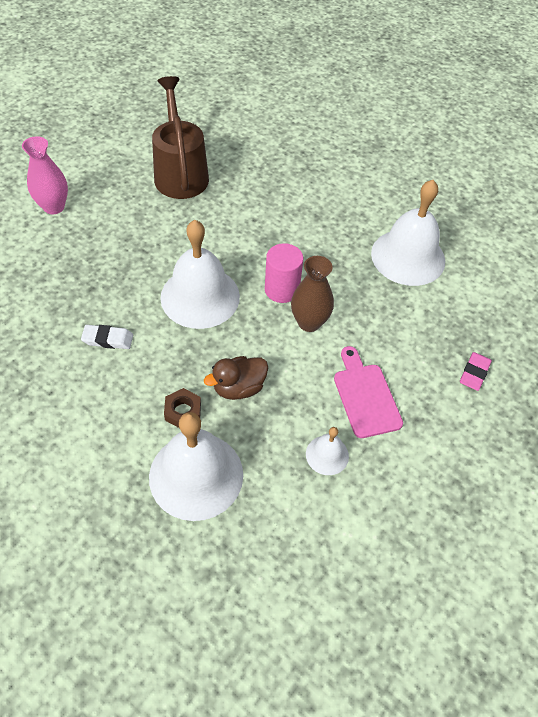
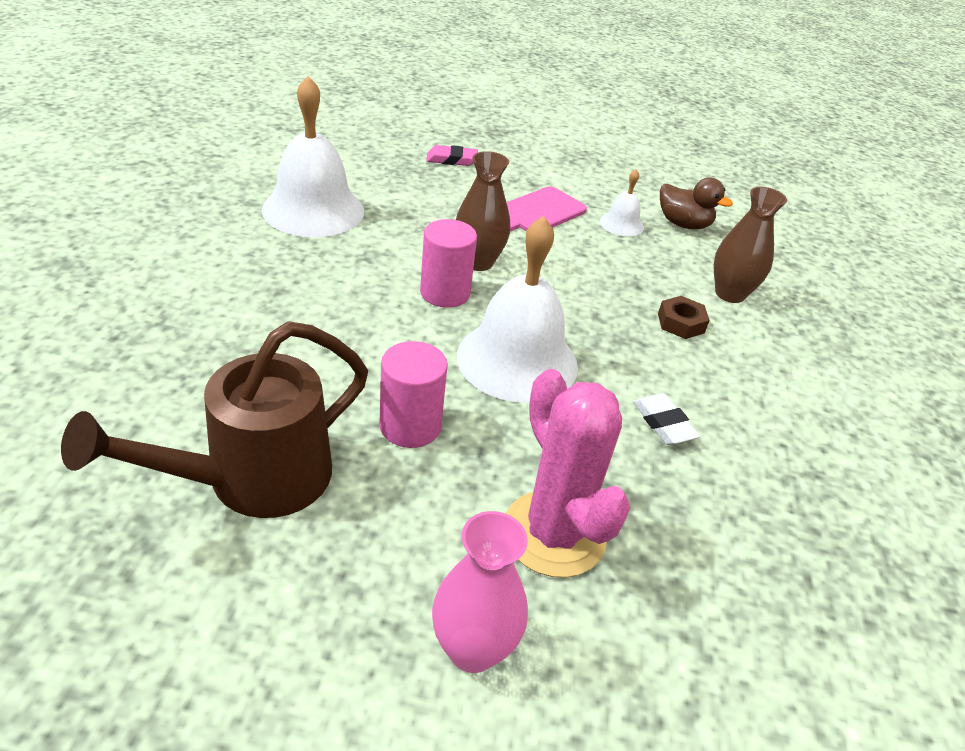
camera: 120 degrees left, 15 degrees down
(80, 254) = (553, 534): none -> pink cactus
(178, 231) = (410, 426): none -> pink cylinder
(196, 475) = (730, 294): white bell -> brown vase
(238, 387) = (611, 292): brown duck -> brown duck (683, 224)

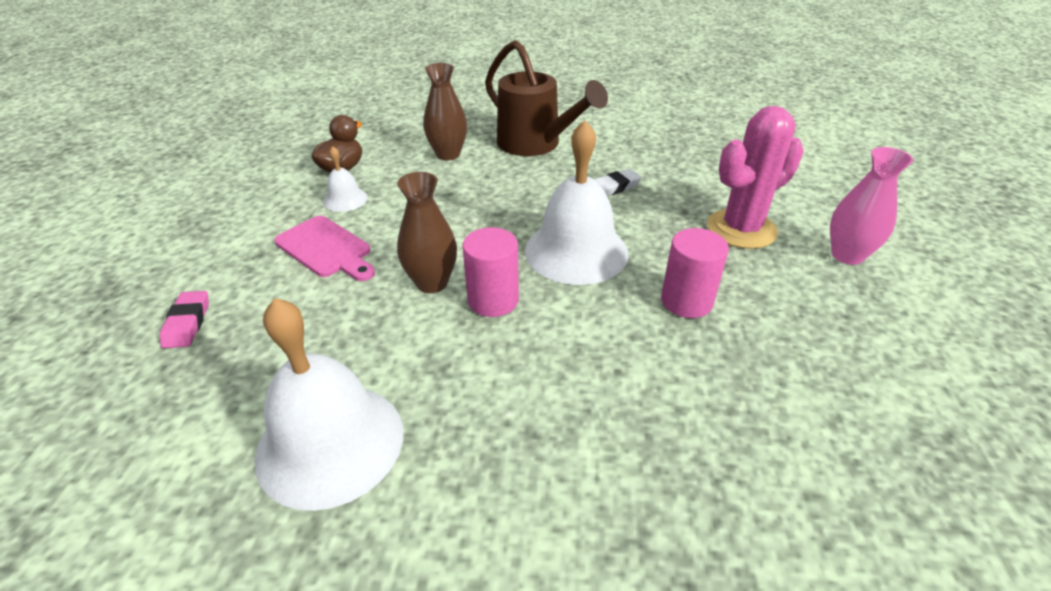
camera: 90 degrees left, 0 degrees up
(252, 480) = (805, 383): brown watering can -> brown watering can (535, 144)
(681, 323) = (494, 176): brown nut -> none

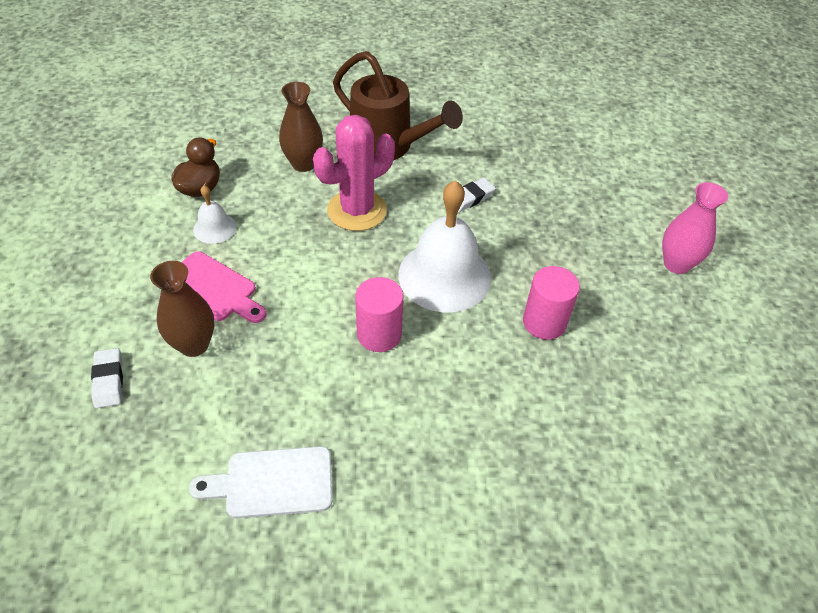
camera: 10 degrees left, 10 degrees up
(187, 323) = (109, 380): pink eraser -> white eraser
(330, 443) = (272, 483): white bell -> white cutting board
(432, 283) = (321, 320): brown vase -> brown vase (194, 344)
(741, 229) = (587, 241): pink cactus -> pink cactus (357, 210)

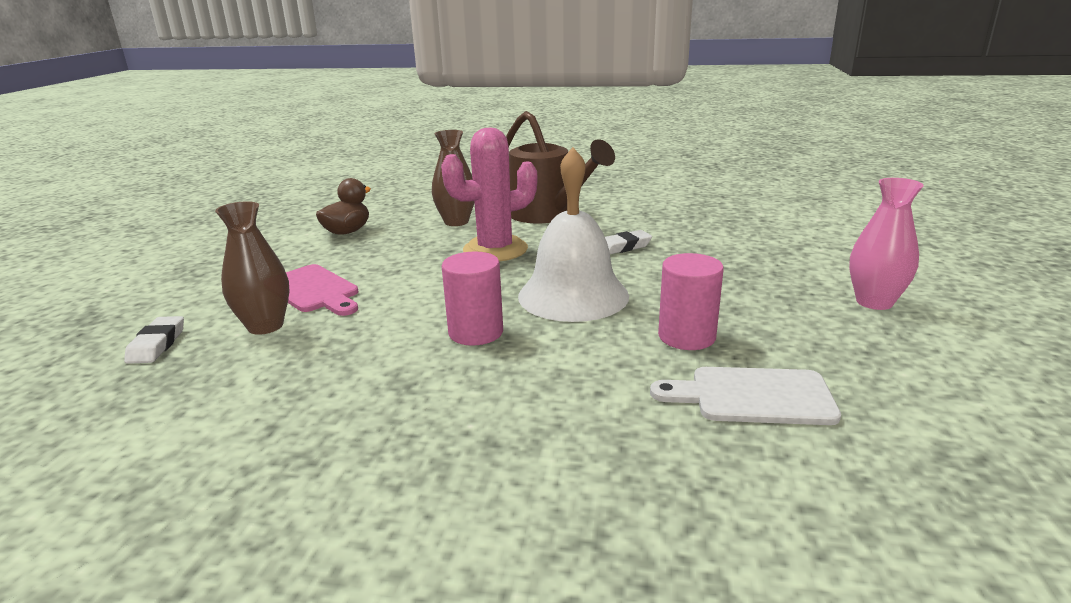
camera: 15 degrees right, 25 degrees down
(214, 228) = (343, 254): white bell -> none
(272, 483) = (272, 444): white cutting board -> white cutting board (753, 396)

